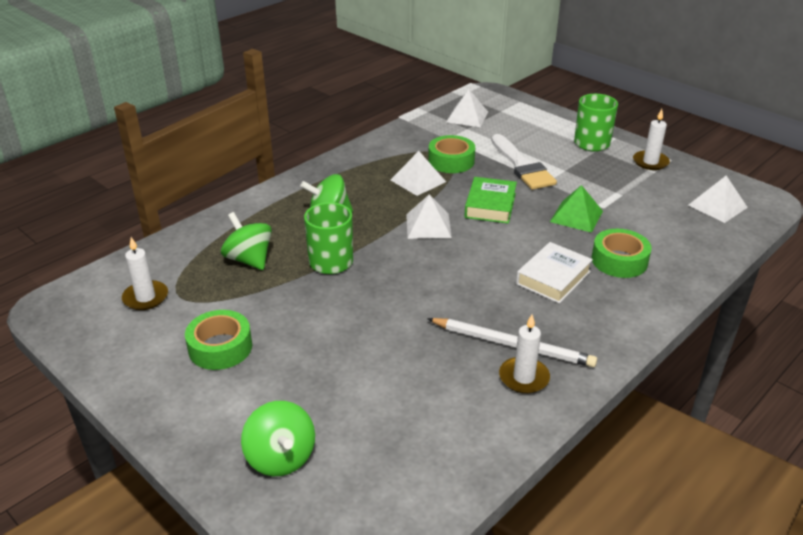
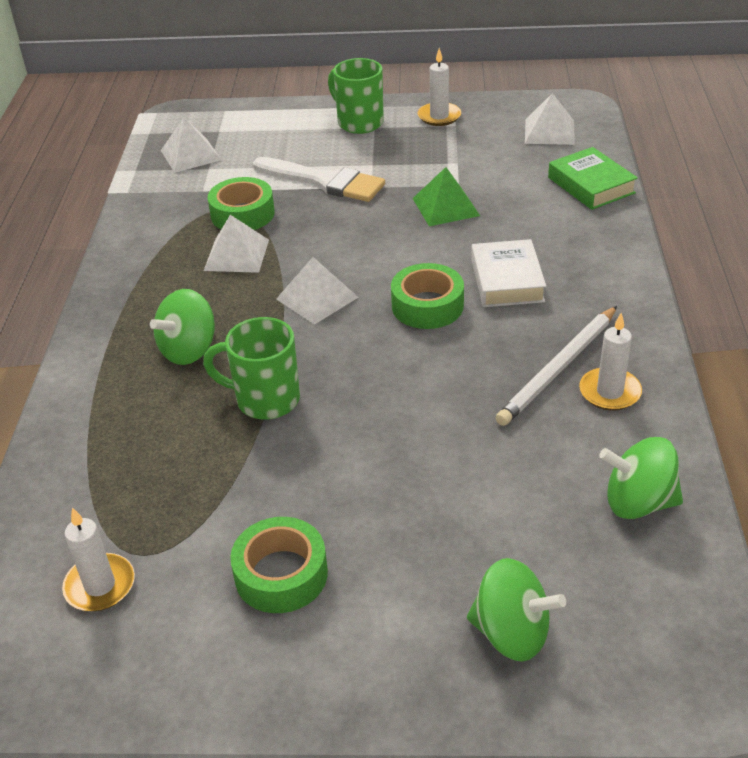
camera: 40 degrees left, 5 degrees up
(249, 259) = (167, 457): green spinning top -> green spinning top (638, 502)
(490, 205) = (350, 240): green book -> green book (591, 185)
(512, 345) = (559, 368): white pencil -> white pencil turned 150 degrees clockwise
(619, 261) = (539, 230): green tape -> green tape (427, 306)

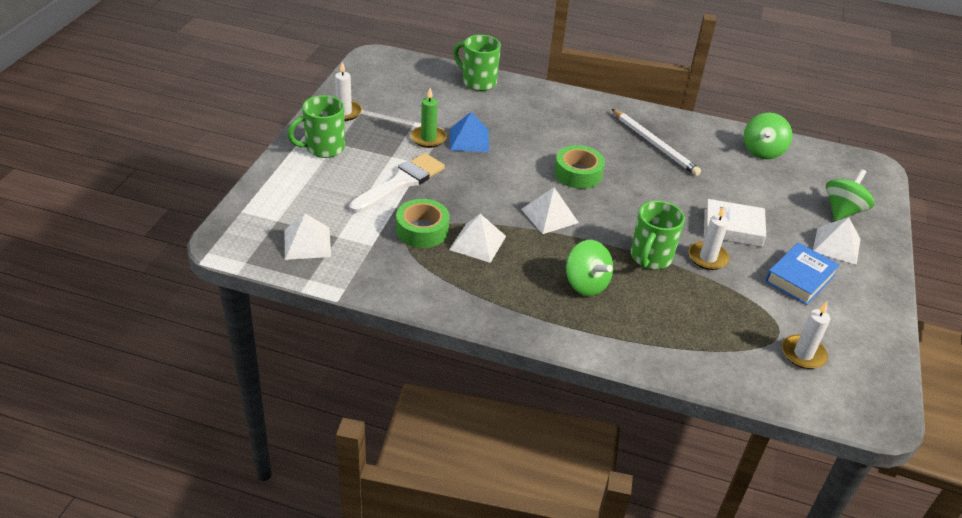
camera: 80 degrees left, 0 degrees up
(281, 574) = (800, 278): green tape -> blue book
(426, 179) = (428, 138): none -> green candle
(445, 207) = (469, 139): green pyramid -> blue pyramid
(507, 280) = (565, 139): white book -> white book (732, 228)
(549, 131) = (401, 77): white pyramid -> white pyramid (836, 245)
(591, 185) = (478, 82): green book -> green mug
(609, 392) = (679, 135): white candle -> white candle (708, 258)

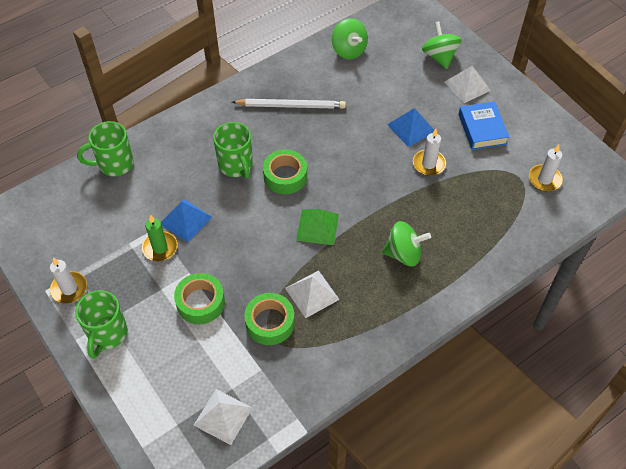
camera: 50 degrees left, 15 degrees up
(401, 182) = (200, 302): white brush -> green tape
(550, 215) = (317, 227): white pyramid -> green pyramid
(650, 258) = (405, 197): green mug -> green mug (236, 166)
(732, 228) = (411, 128): white book -> blue pyramid

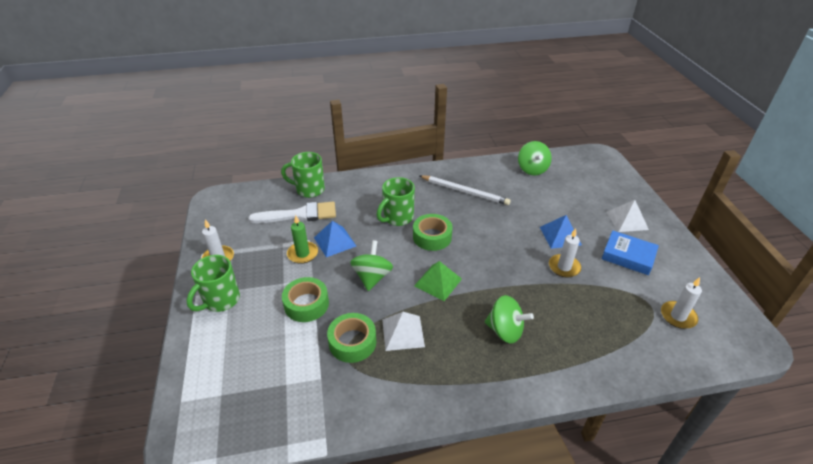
camera: 25 degrees right, 15 degrees down
(125, 201) = (299, 215): none -> white brush
(223, 416) = (263, 405): white pyramid -> none
(236, 166) = (397, 218): green mug -> green mug turned 45 degrees clockwise
(439, 57) = (610, 193): green spinning top -> green spinning top (372, 277)
(482, 129) = (628, 256): blue book -> blue book turned 75 degrees counterclockwise

